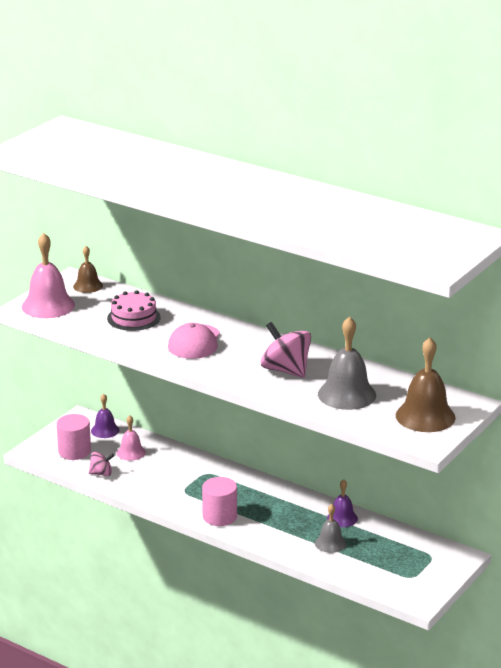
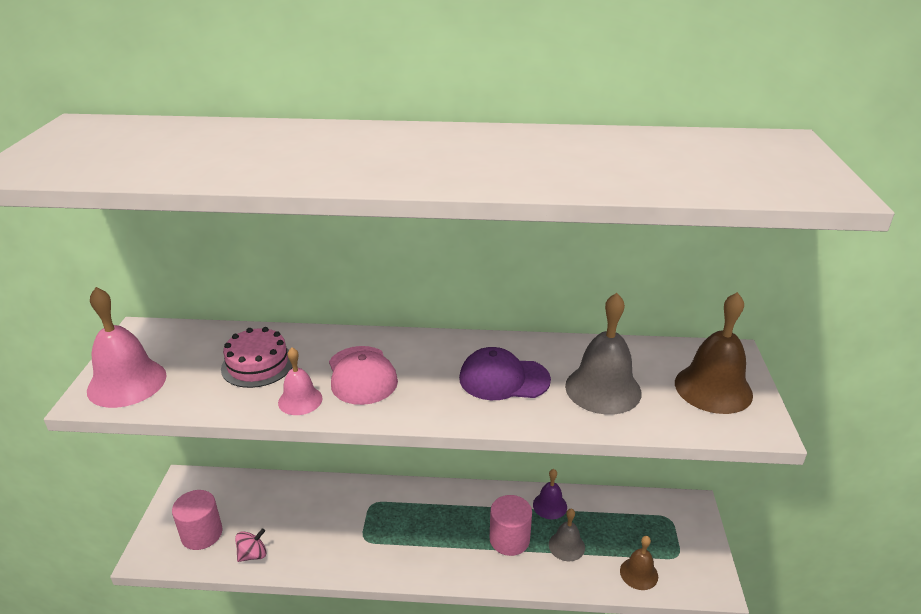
camera: 30 degrees left, 5 degrees up
(88, 286) = (166, 337): brown bell -> brown bell (639, 573)
(105, 430) = (223, 488): purple bell -> none
(131, 452) = (270, 508): pink bell -> pink bell (300, 400)
(219, 516) = (428, 560): pink cylinder -> pink cylinder (509, 539)
(286, 370) = (503, 379): pink spinning top -> purple cap

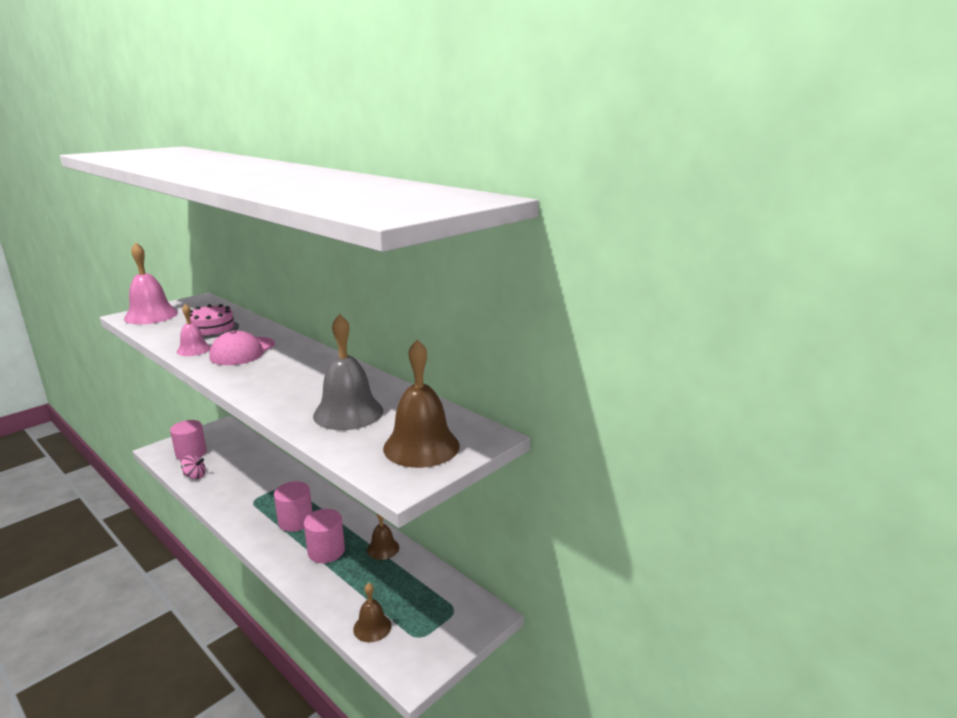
camera: 40 degrees right, 10 degrees down
(439, 531) = (295, 521): none -> pink cylinder
(503, 379) = (305, 383): purple cap -> none
(550, 505) = (383, 548): purple bell -> brown bell
(566, 546) = (354, 578): grey bell -> none

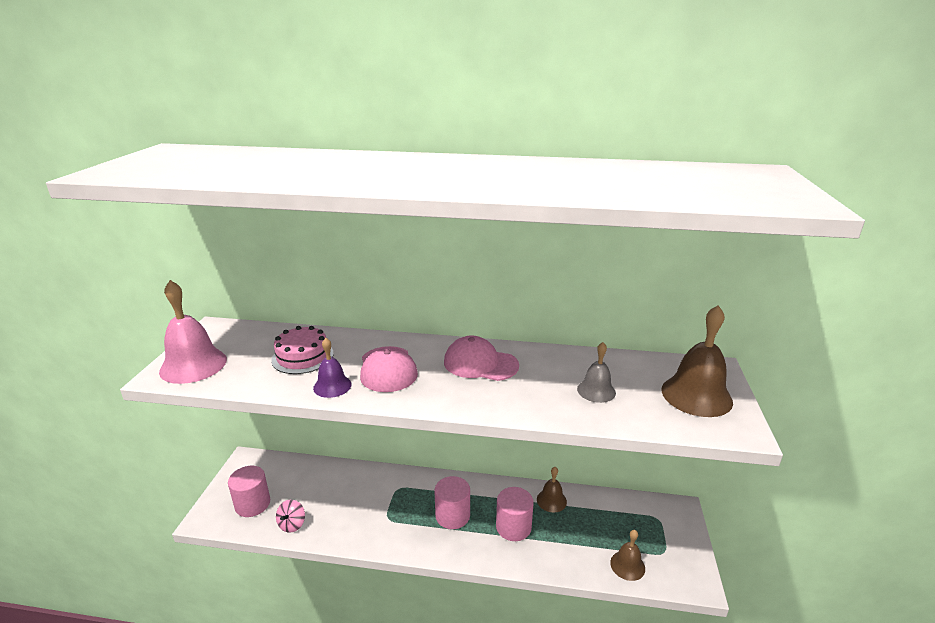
camera: 35 degrees left, 5 degrees up
(193, 349) = (332, 386): pink bell -> purple bell
(195, 476) = (292, 524): pink spinning top -> pink spinning top turned 135 degrees clockwise
(306, 368) = (480, 363): none -> pink cap
(348, 413) = (596, 390): grey bell -> grey bell, size x0.57

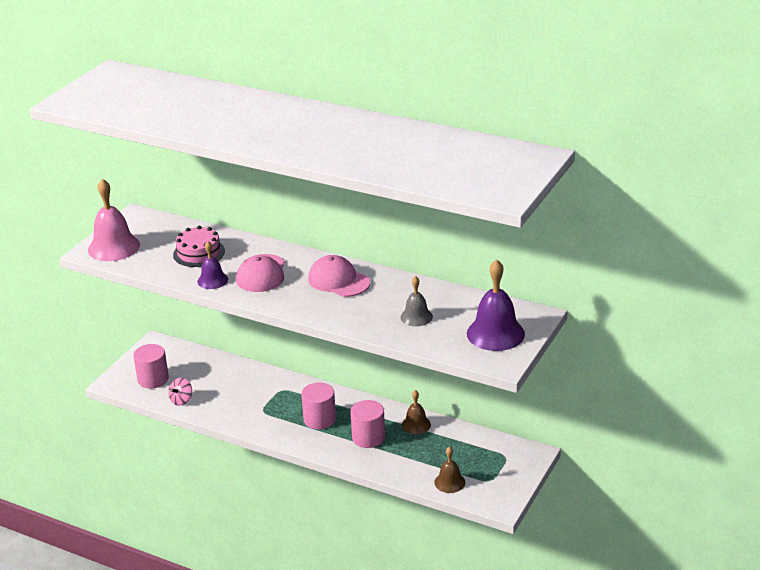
camera: 20 degrees right, 5 degrees up
(696, 395) = (495, 333): brown bell -> purple bell

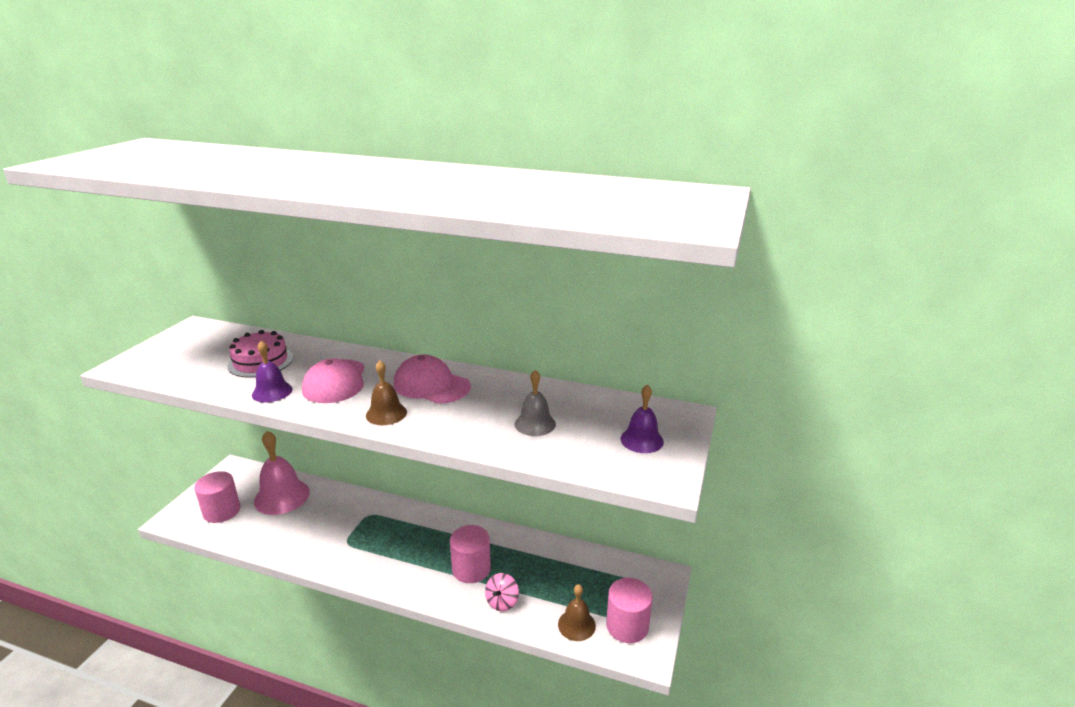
camera: 10 degrees left, 5 degrees down
(114, 247) = (155, 360): pink bell -> pink bell (282, 496)
(181, 400) = (251, 535): pink spinning top -> pink spinning top (502, 602)
(319, 419) = (413, 549): pink cylinder -> pink cylinder (627, 625)
(416, 424) = (524, 548): brown bell -> brown bell (386, 413)
(495, 333) = (642, 440): purple bell -> purple bell, size x0.57

